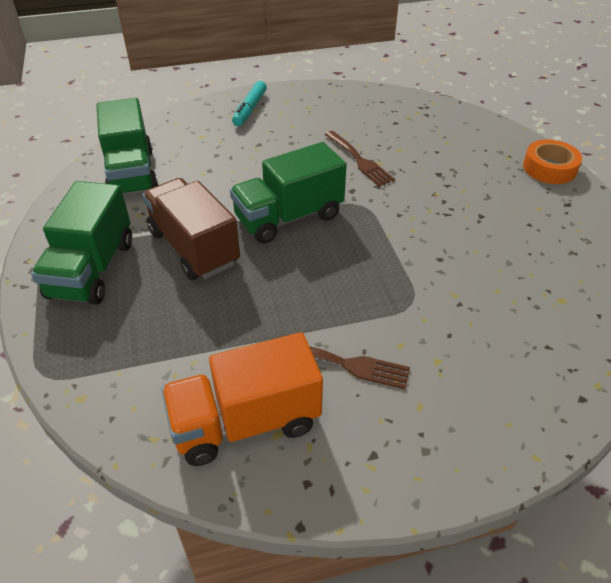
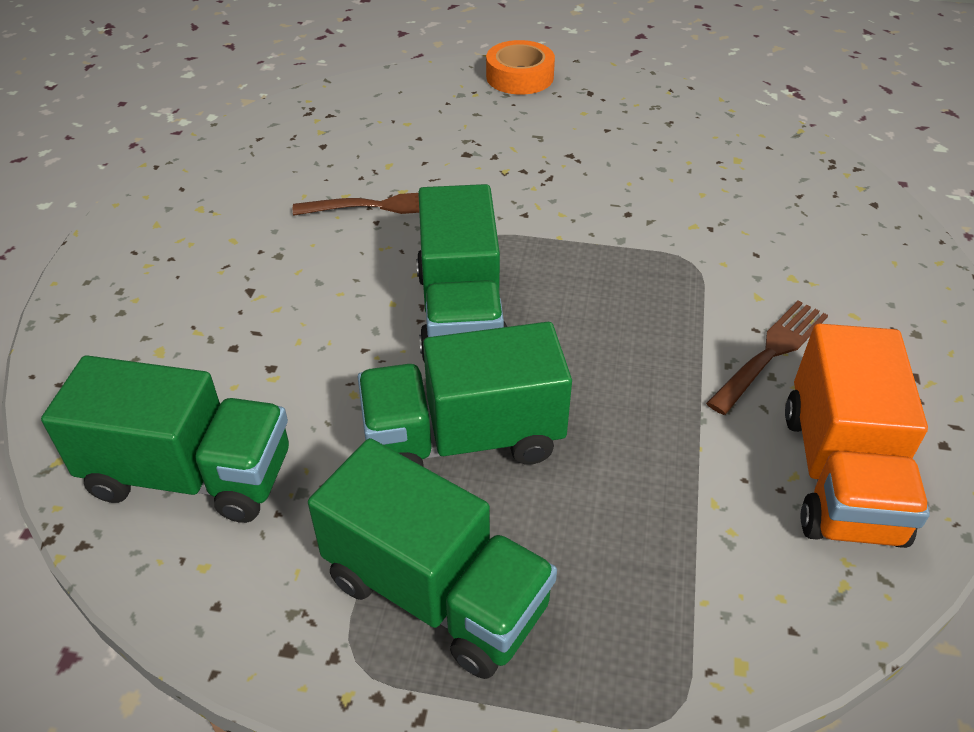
camera: 65 degrees left, 0 degrees up
(194, 248) = (463, 439): brown truck -> green truck
(250, 109) = (137, 270): turquoise marker -> none

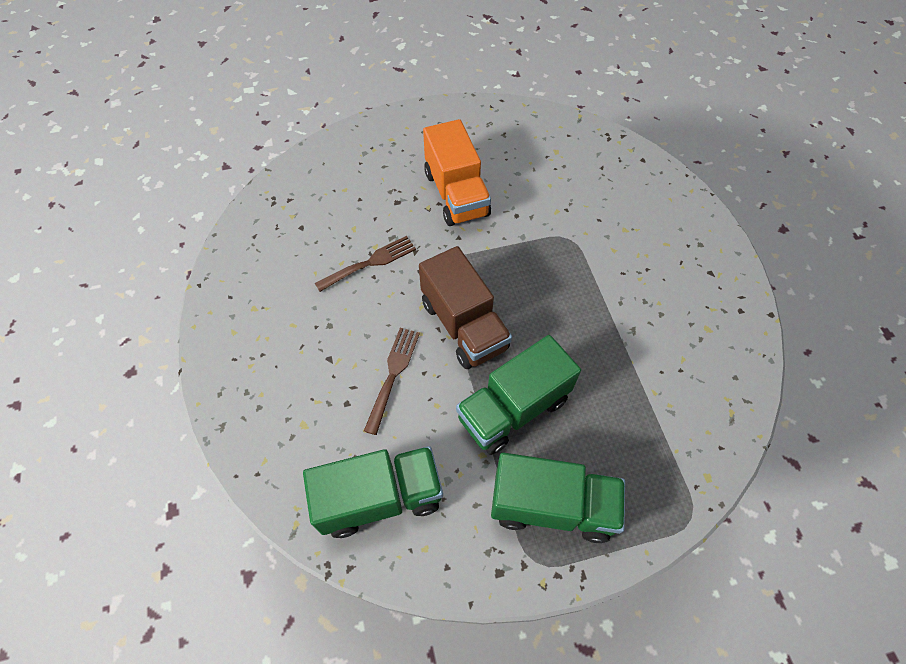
camera: 25 degrees left, 15 degrees up
(461, 314) = (464, 325): green truck -> brown truck
(519, 77) = (393, 125): orange tape -> none
(771, 352) = (637, 285): brown fork -> brown fork (393, 374)
(840, 475) = (703, 349): orange truck -> orange truck (456, 194)

